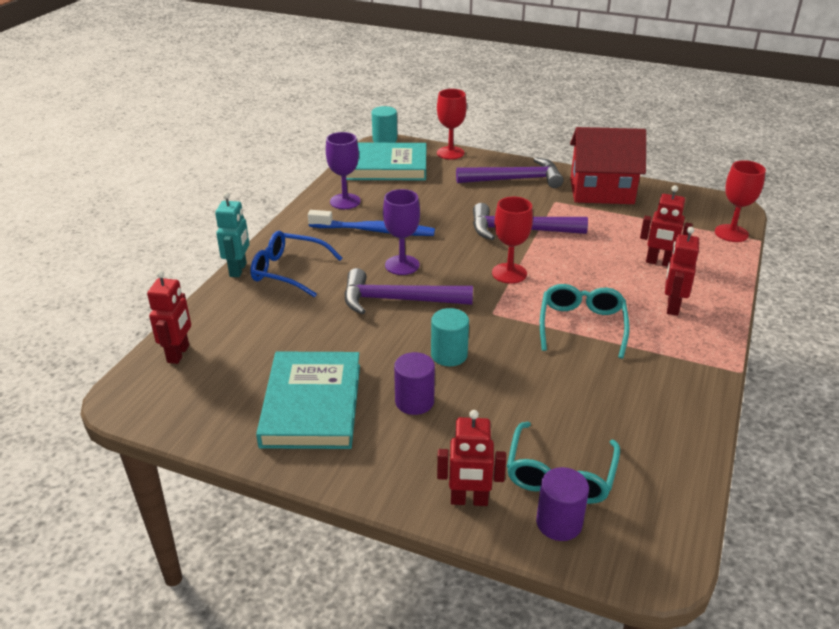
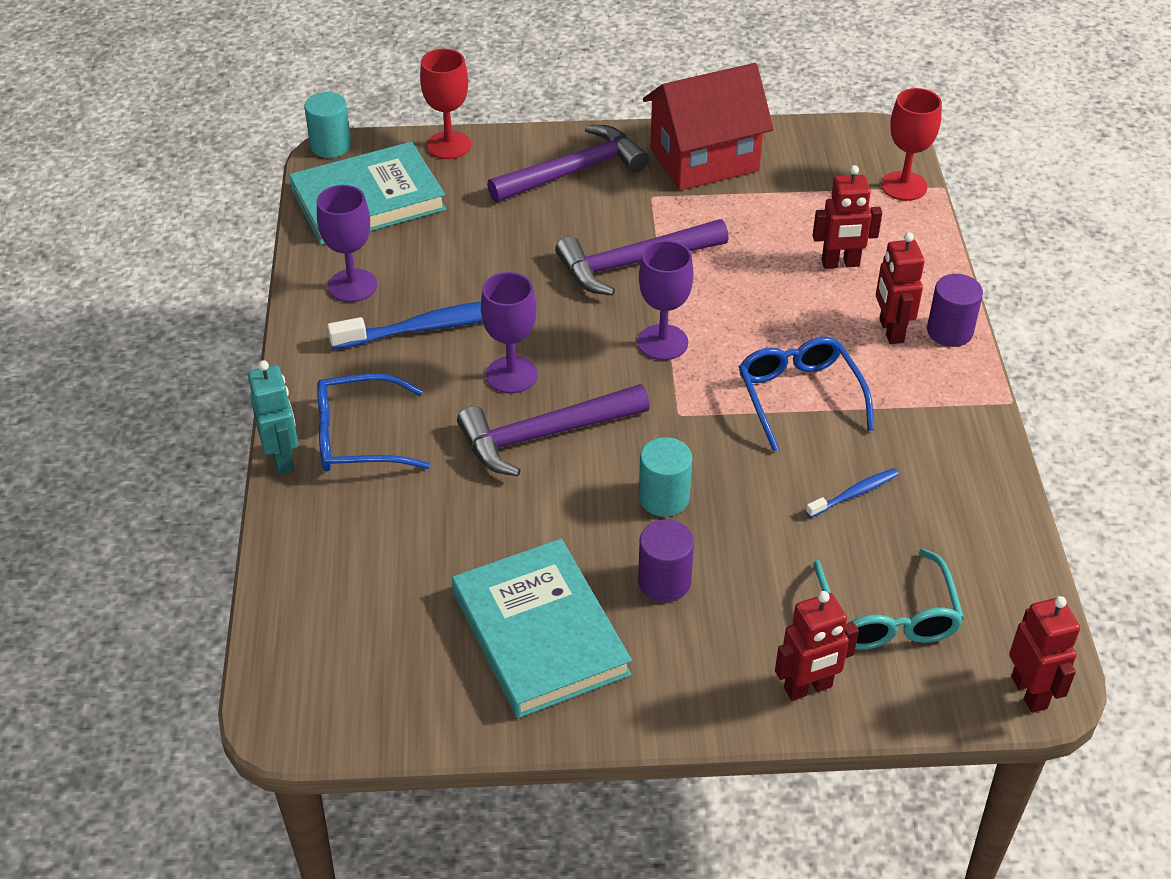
camera: 25 degrees left, 10 degrees up
(178, 354) = (304, 624): red robot -> red robot (1029, 692)
(509, 273) = (662, 342): red goblet -> purple goblet
(559, 523) = (919, 676): purple cylinder -> purple cylinder (949, 331)
(582, 326) = (799, 397): turquoise glasses -> blue glasses
(584, 391) = (854, 493): none -> blue toothbrush

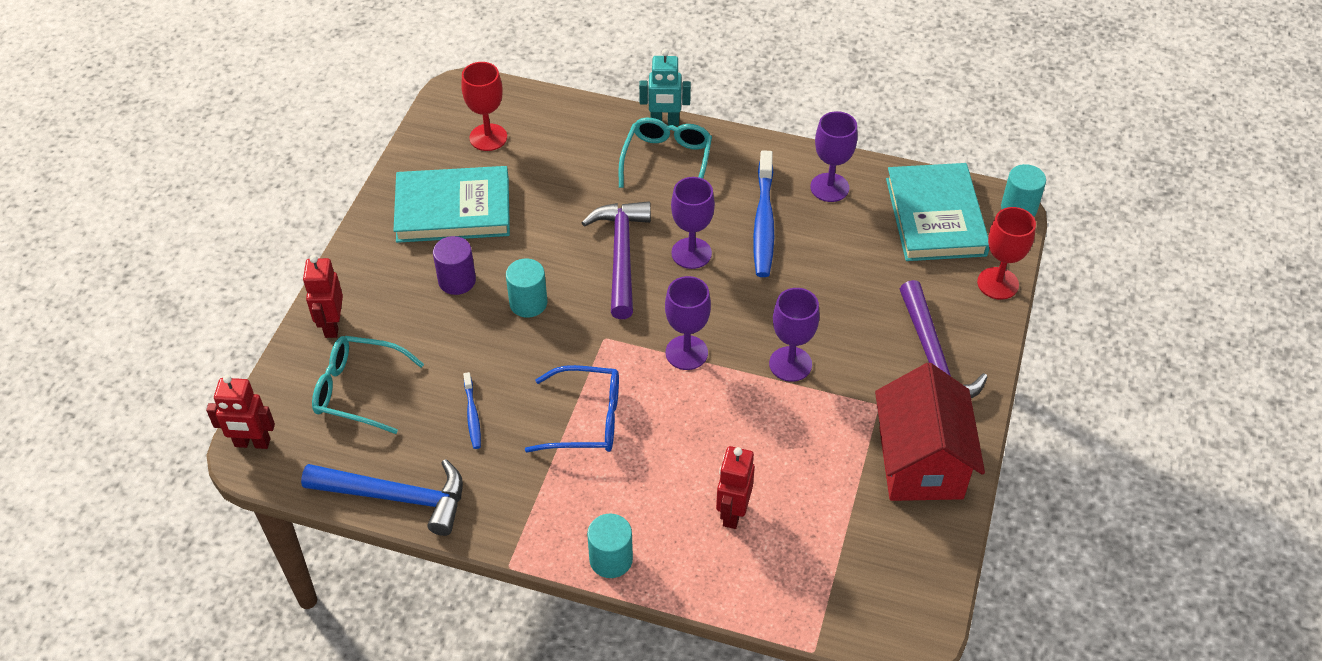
camera: 110 degrees right, 5 degrees up
(358, 437) = (667, 161): blue glasses -> turquoise glasses
(634, 263) = (790, 364): purple hammer -> purple goblet
(890, 331) = (631, 514): red robot -> none
(904, 186) = (826, 615): red goblet -> red goblet (488, 137)
(949, 331) = (611, 559): purple cylinder -> turquoise cylinder
(1001, 521) = (396, 497): none -> blue hammer

